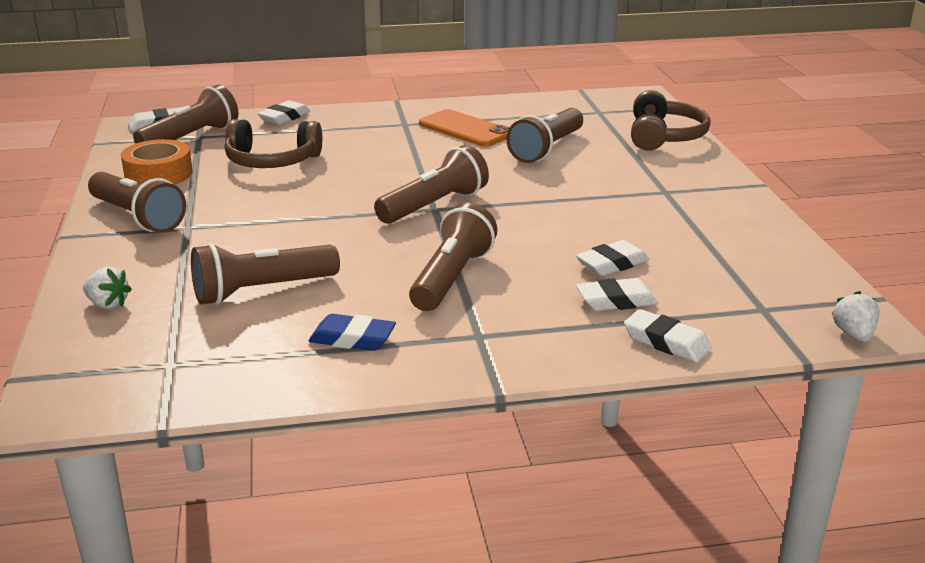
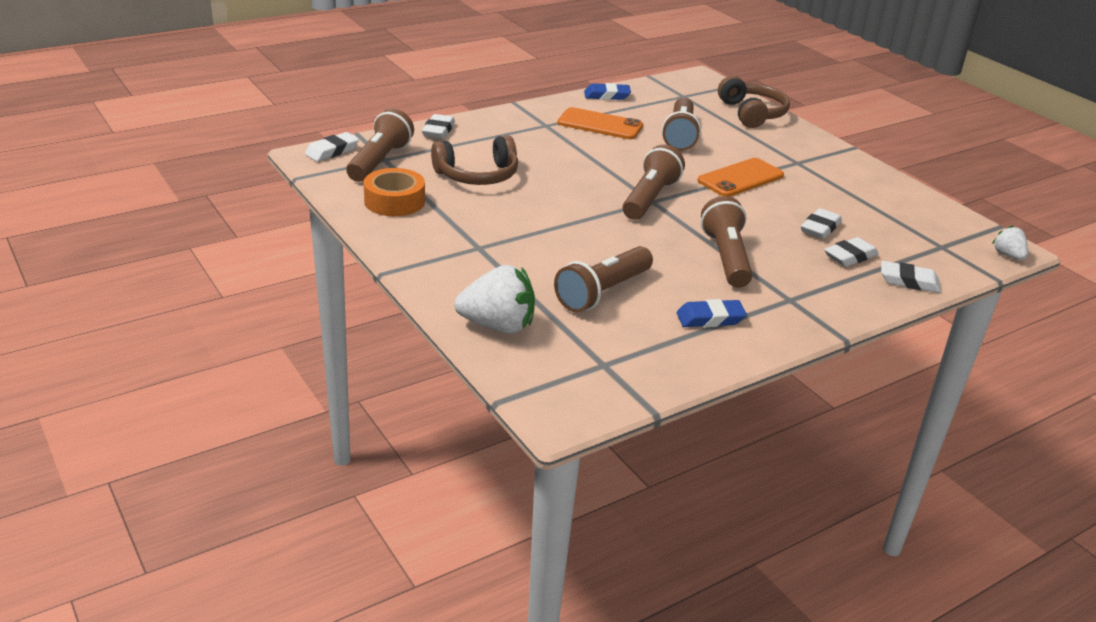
camera: 25 degrees left, 5 degrees up
(108, 304) = (498, 326): white strawberry -> white strawberry, size x1.89
(138, 217) = (427, 245): brown flashlight -> none
(507, 103) = (607, 96): none -> blue eraser
(570, 199) = (740, 178): none -> orange phone

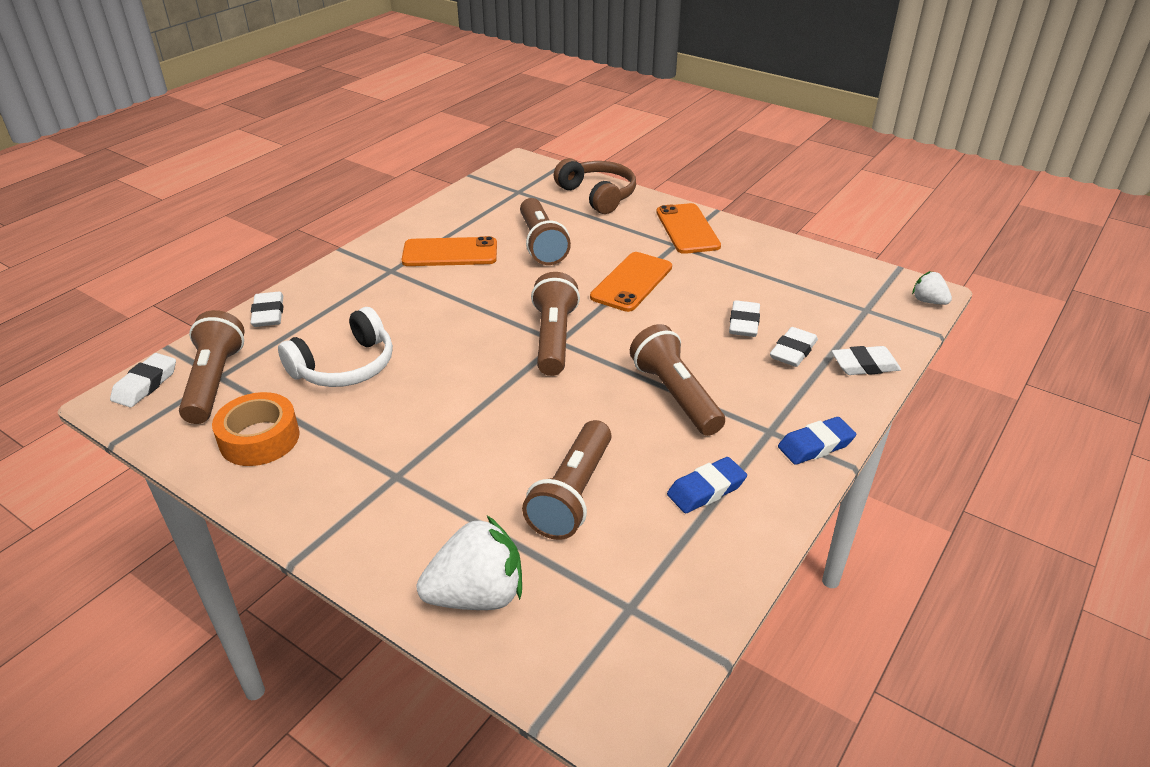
camera: 20 degrees left, 5 degrees up
(477, 175) = (345, 366): brown headphones -> white headphones
(607, 96) = (438, 212): blue eraser -> blue eraser (815, 445)
(817, 154) = (687, 229): none -> orange phone

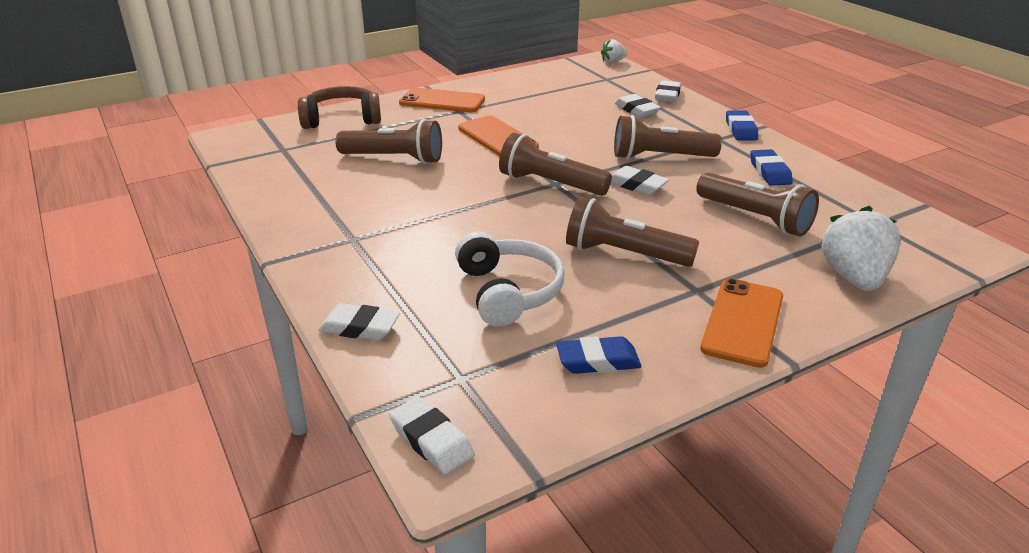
camera: 65 degrees left, 5 degrees down
(214, 382) = (469, 383): brown flashlight -> brown flashlight (624, 254)
(259, 438) = (598, 361): orange tape -> blue eraser
(450, 253) = (357, 202): orange phone -> orange phone (743, 322)
(744, 323) = (590, 115): white eraser -> white eraser (636, 185)

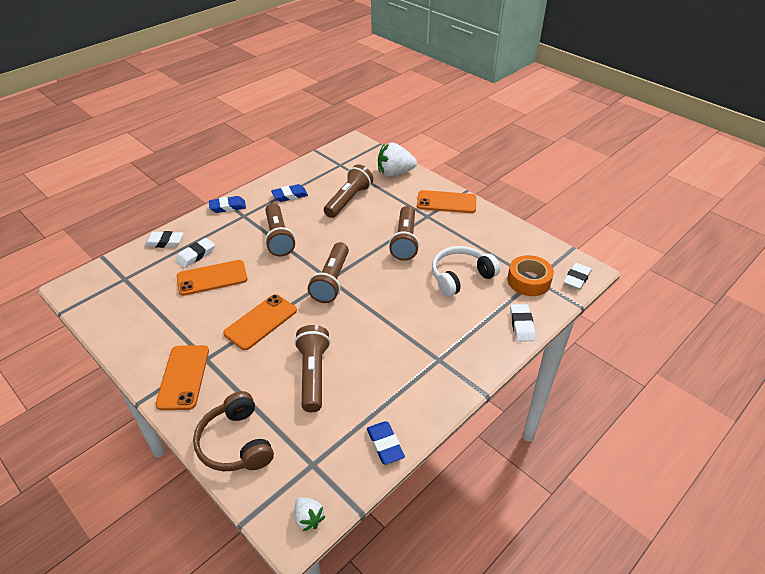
camera: 105 degrees left, 10 degrees up
(459, 368) = (528, 281): none -> orange tape
(589, 117) = (212, 278): none -> orange phone
(598, 361) = (497, 240): blue eraser -> blue eraser (385, 445)
(613, 62) = (79, 279): white strawberry -> white strawberry (308, 518)
(636, 185) = (322, 244): white eraser -> none

